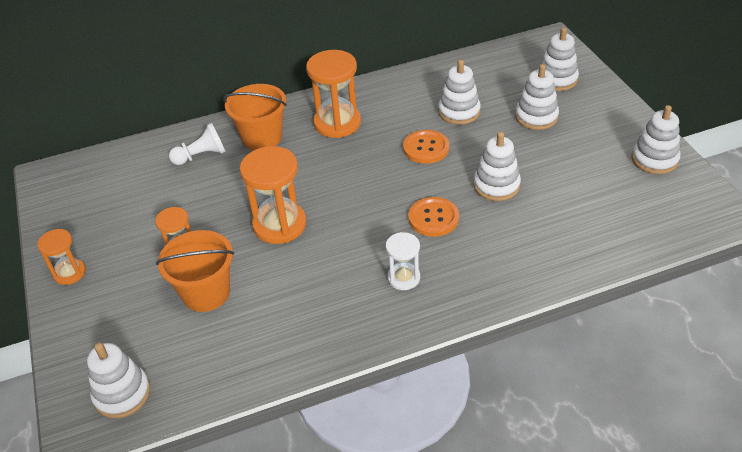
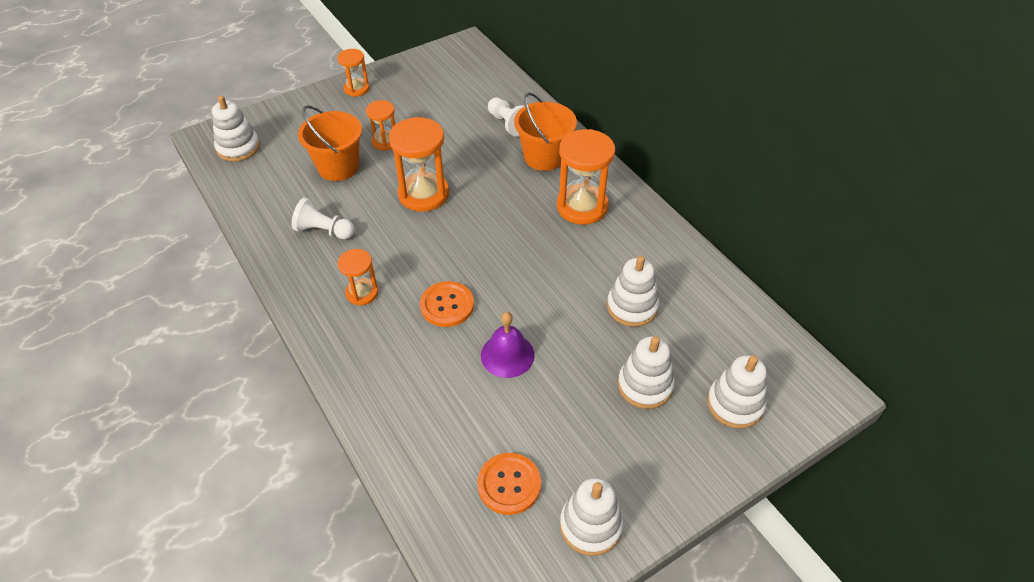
camera: 75 degrees right, 5 degrees up
(305, 307) = (324, 231): none -> white pawn
(403, 278) = (362, 293): white hourglass -> orange hourglass
(426, 148) = (558, 285): orange button -> orange button (509, 484)
(496, 185) = (507, 355): white stacking toy -> purple bell

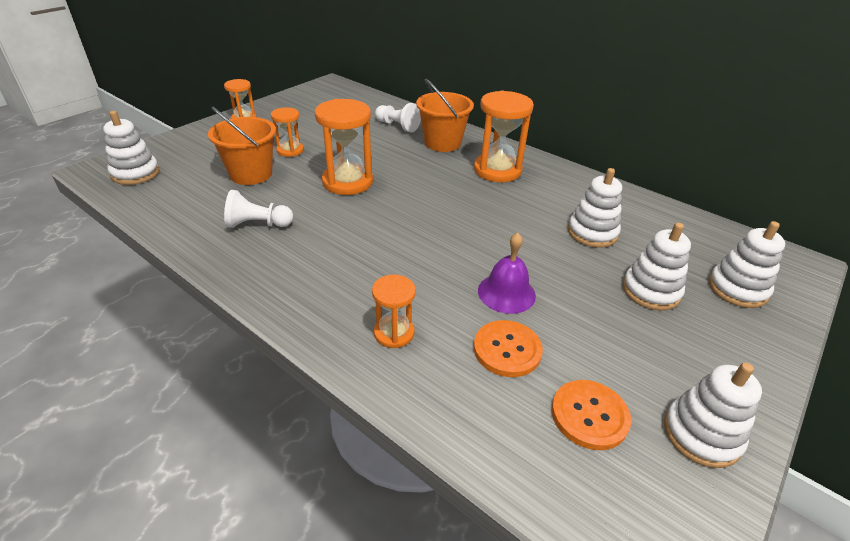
camera: 20 degrees left, 10 degrees down
(362, 293) = (324, 269): orange hourglass -> orange hourglass (394, 333)
(447, 305) = (420, 263): orange button -> orange button (507, 350)

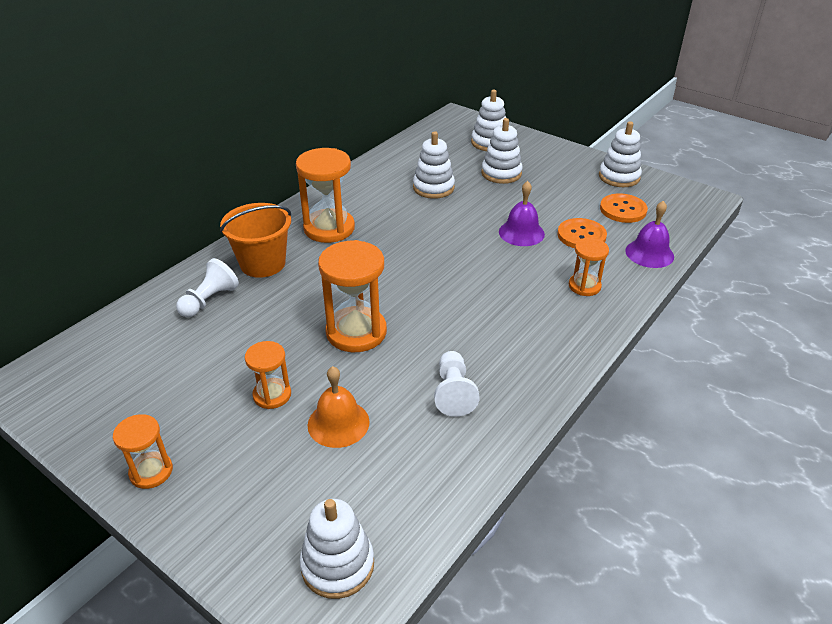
camera: 90 degrees left, 0 degrees up
(251, 174) = (338, 423): orange bucket -> orange bell
(467, 422) = (649, 253): none -> purple bell

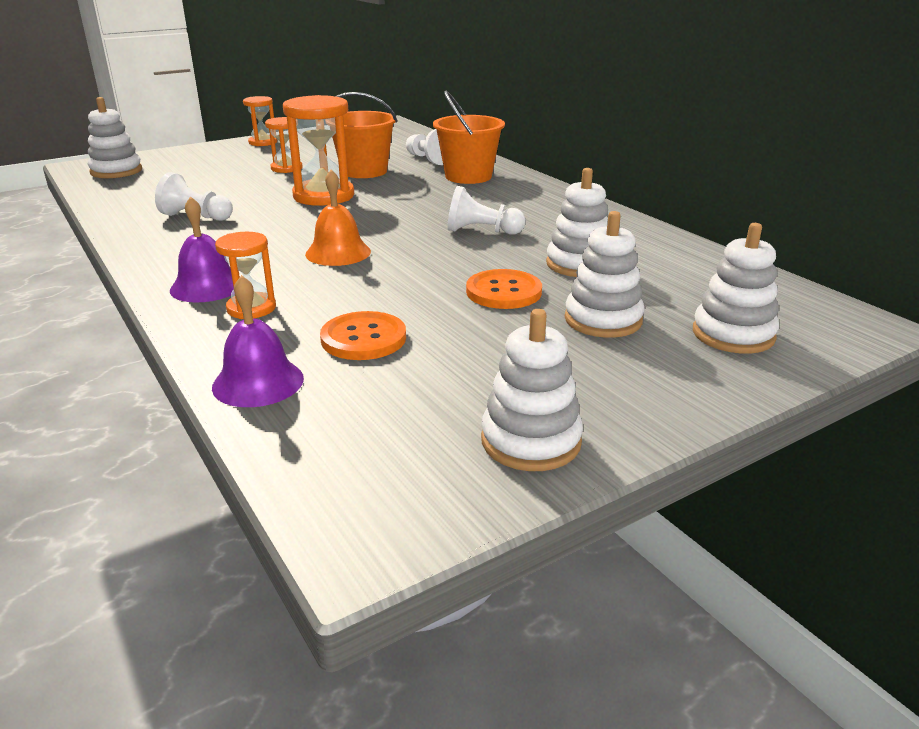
camera: 110 degrees right, 10 degrees down
(265, 332) = (364, 171): none -> orange bucket
(329, 228) = (513, 203): orange hourglass -> none
(338, 423) = (227, 181): orange bell -> orange bell (338, 252)
(399, 230) = (481, 231): none -> white pawn
(521, 233) = (413, 297): purple bell -> purple bell (207, 286)
(623, 210) = (404, 402): orange button -> orange button (503, 292)

